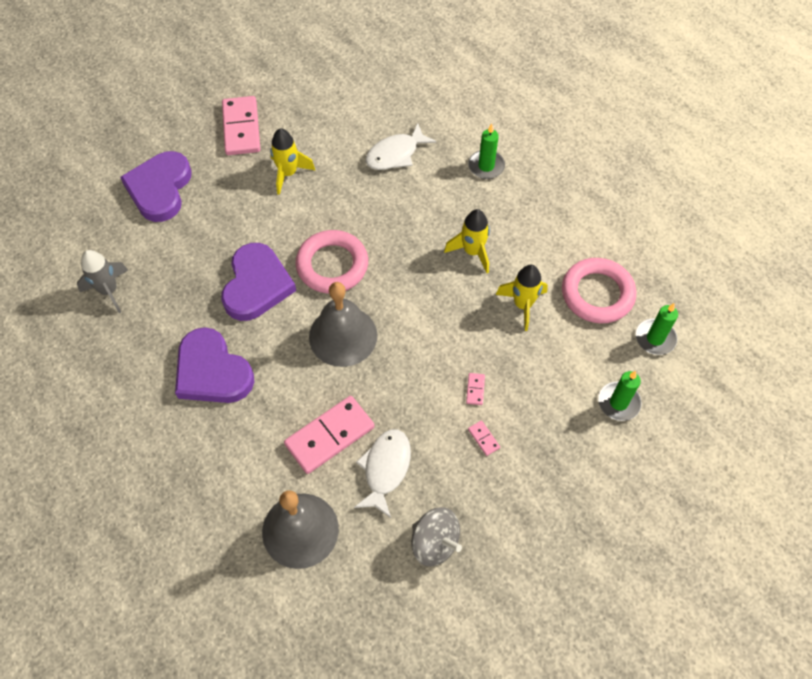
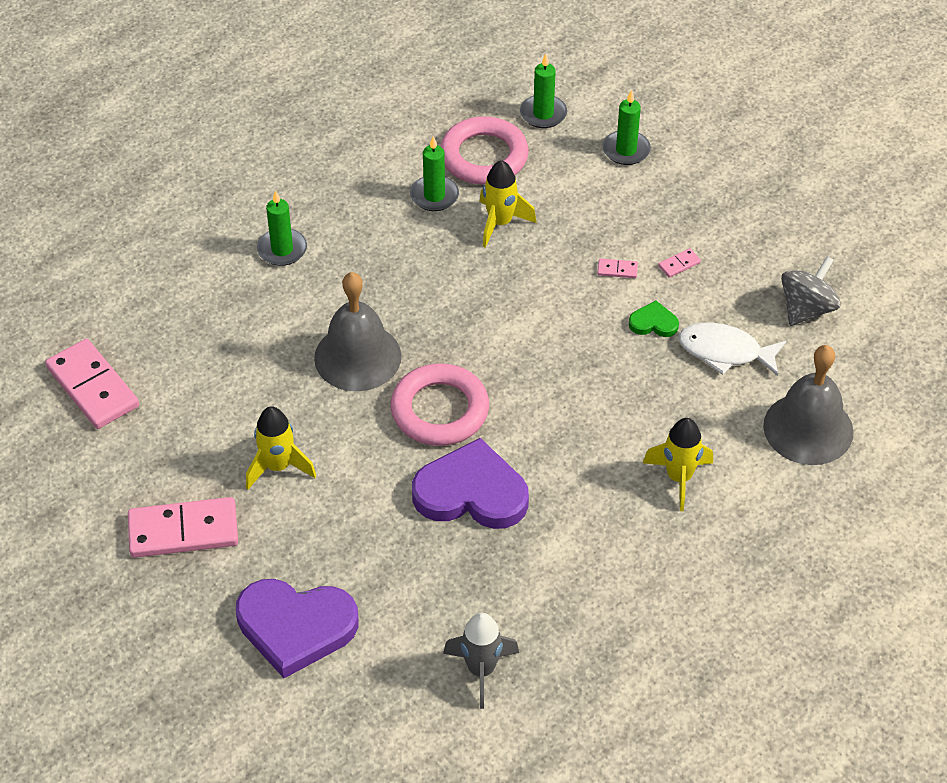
camera: 90 degrees left, 10 degrees down
(212, 371) = (606, 532): purple heart -> none
(329, 436) = (687, 405): pink domino -> pink domino (92, 387)
(343, 336) = (548, 396): grey bell -> grey bell (357, 357)
(395, 154) = (252, 344): white fish -> none
(417, 414) = (653, 323): none -> green heart
(472, 251) = (421, 267): yellow rocket -> yellow rocket (679, 478)
(549, 259) = (434, 195): none -> green candle

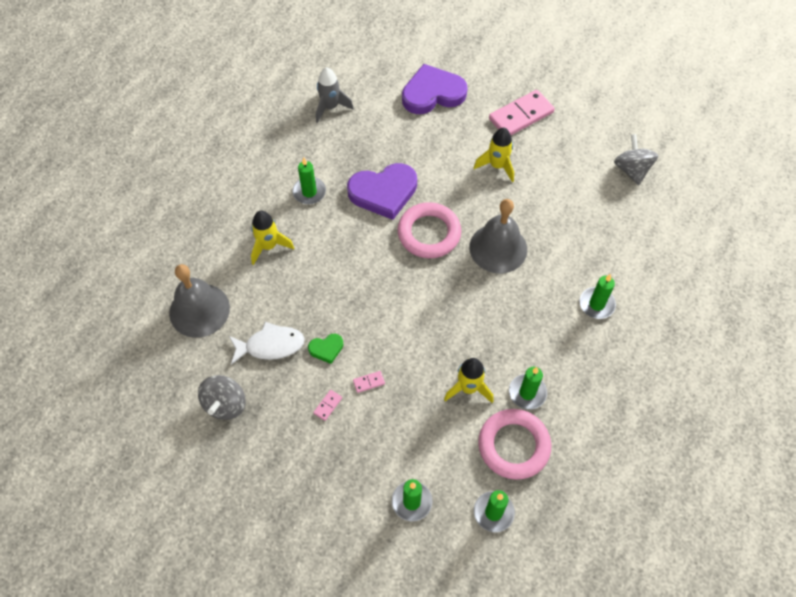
camera: 155 degrees right, 10 degrees up
(92, 387) = (631, 170): pink domino -> grey spinning top
(584, 535) = (309, 192): none -> green candle

